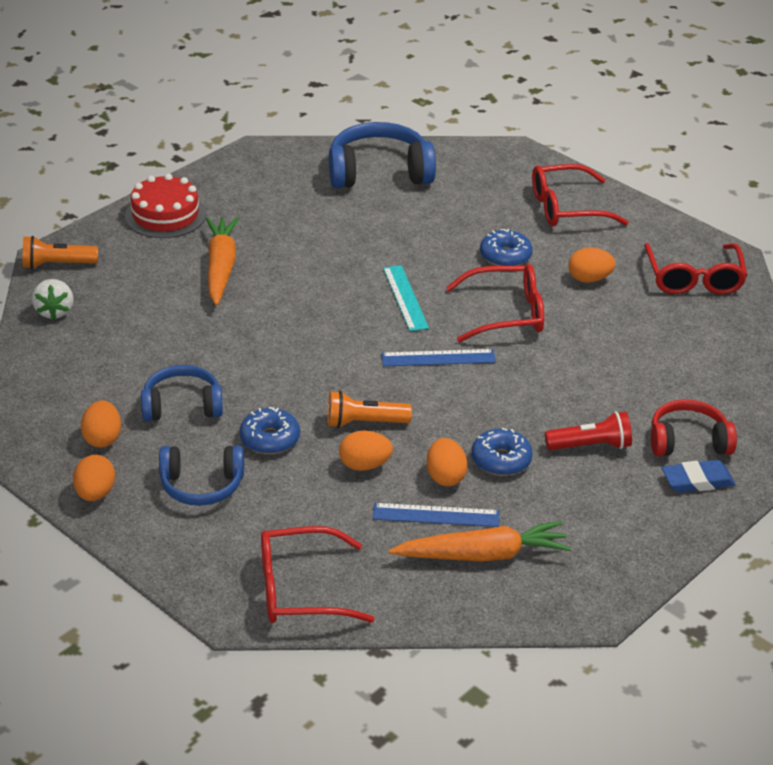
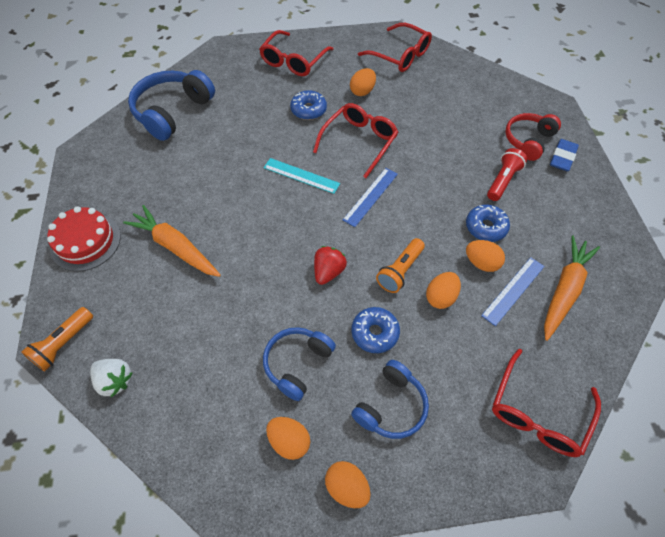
camera: 50 degrees left, 20 degrees up
(306, 375) = (328, 271): none -> red strawberry

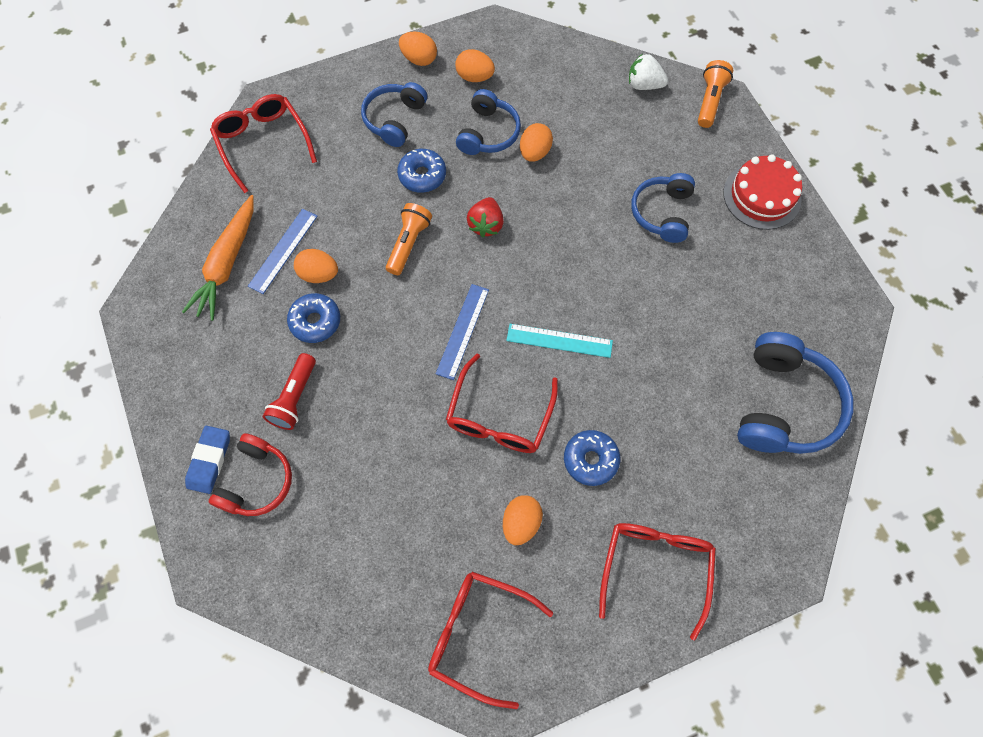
camera: 165 degrees right, 10 degrees up
(175, 247) = (662, 213): orange carrot -> blue headphones
(441, 297) = (361, 225): orange egg -> orange egg (534, 152)
(538, 412) = (263, 143): red glasses -> red glasses turned 45 degrees counterclockwise

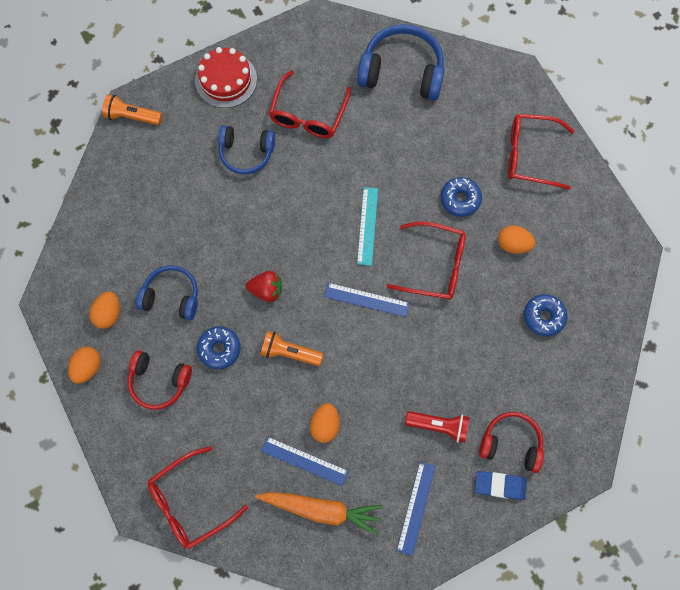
camera: 95 degrees left, 5 degrees up
(206, 362) = (416, 508): none -> blue ruler
(315, 321) = (370, 420): blue donut -> blue donut (543, 317)
(395, 119) = (159, 381): blue headphones -> red headphones
(478, 634) = (594, 267): red glasses -> red glasses (308, 114)
(534, 152) = (191, 255): orange egg -> none
(644, 85) = (116, 169): white strawberry -> none

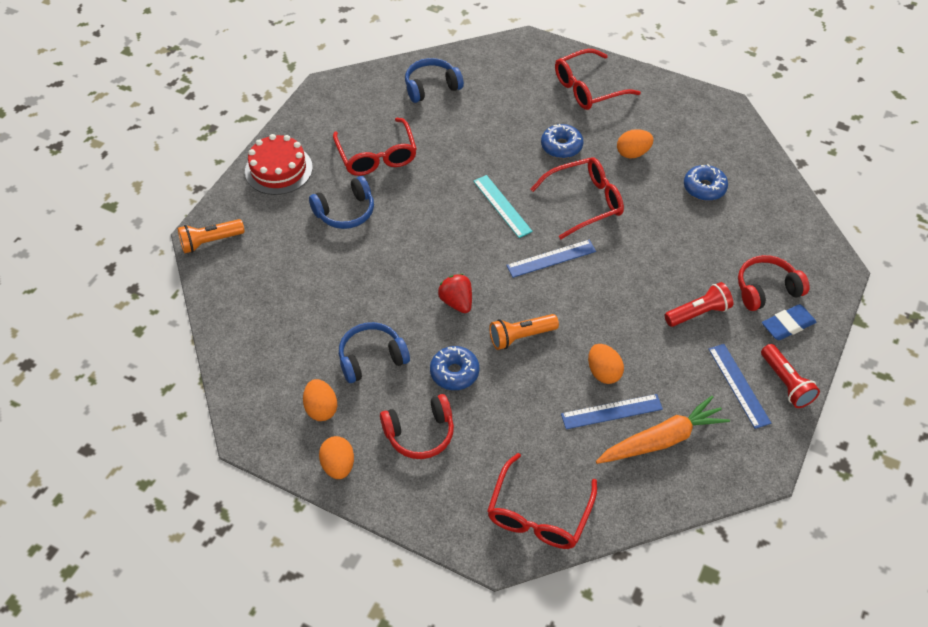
camera: 35 degrees left, 20 degrees down
(266, 290) = (457, 302): red strawberry -> red strawberry turned 90 degrees counterclockwise
(402, 72) = (431, 87): blue headphones -> blue headphones, size x0.64
(453, 532) = (786, 383): none -> red flashlight

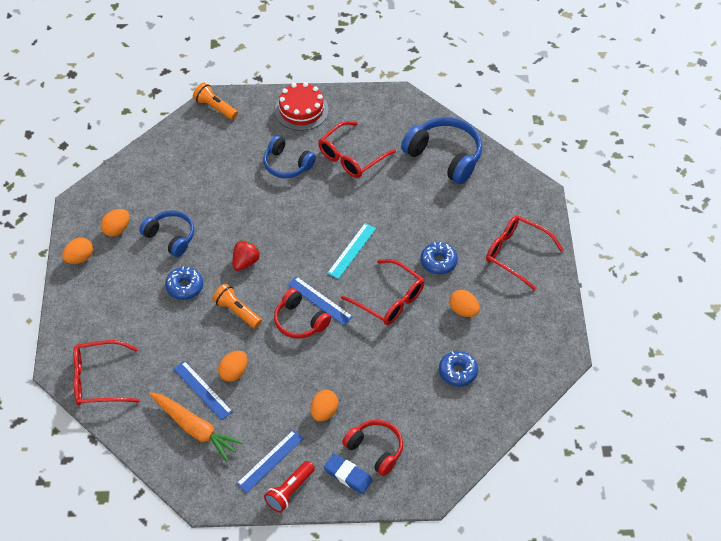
camera: 60 degrees right, 0 degrees up
(420, 433) = (126, 289): red headphones -> red headphones (300, 321)
(431, 87) = (444, 156): blue headphones -> blue headphones, size x1.55
(698, 313) = (324, 412): red flashlight -> orange egg

